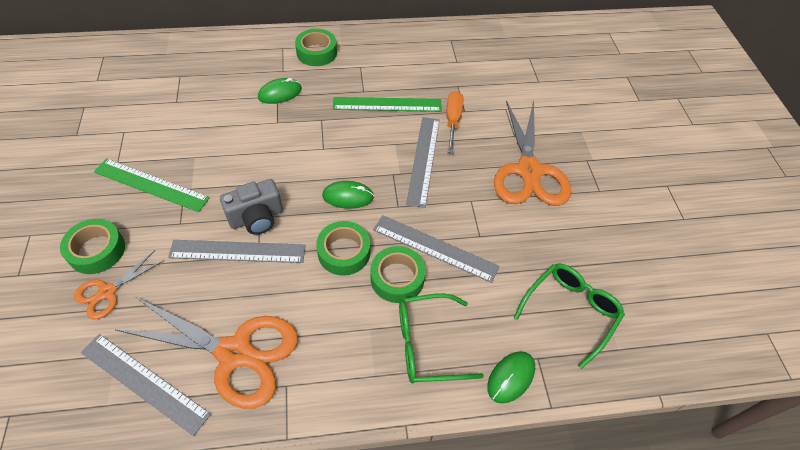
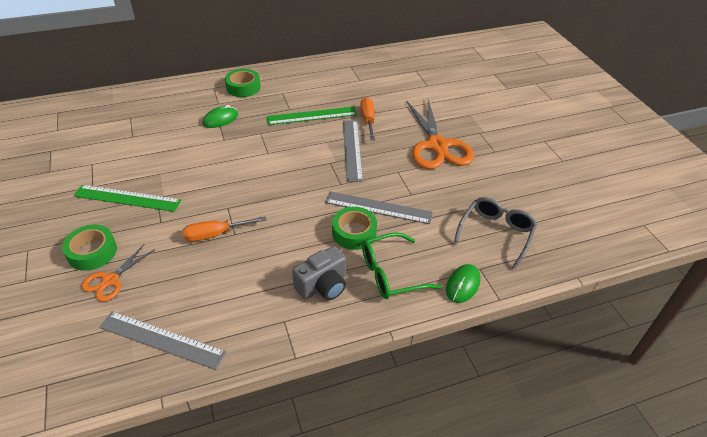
camera: 10 degrees left, 10 degrees down
(235, 353) = (234, 305): orange scissors -> none
(237, 251) = (216, 234): grey ruler -> orange screwdriver
(256, 218) = (225, 208): grey camera -> grey camera (323, 286)
(344, 252) = (305, 221): green tape -> none
(348, 196) = (298, 183): green mouse -> none
(570, 312) = (495, 234): green glasses -> grey glasses

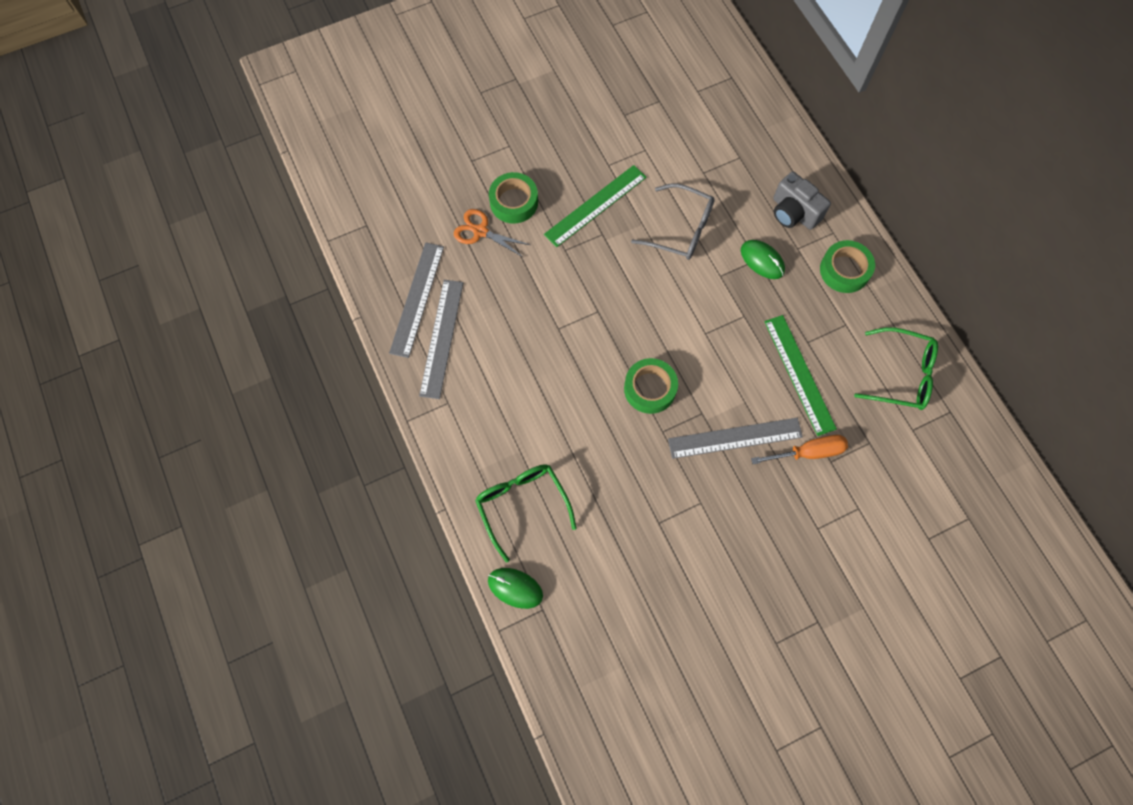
camera: 85 degrees right, 25 degrees up
(127, 198) = (595, 205): green ruler -> green ruler turned 45 degrees clockwise
(216, 234) = (555, 310): orange screwdriver -> none
(323, 78) = (900, 374): none -> green glasses
(323, 286) = (496, 433): grey camera -> grey camera (794, 212)
(354, 232) = (579, 457): green tape -> green tape (650, 389)
(378, 207) = (627, 482): grey ruler -> grey ruler (442, 338)
(437, 146) = (769, 556): orange scissors -> none
(495, 234) = (602, 633): grey glasses -> grey glasses (680, 229)

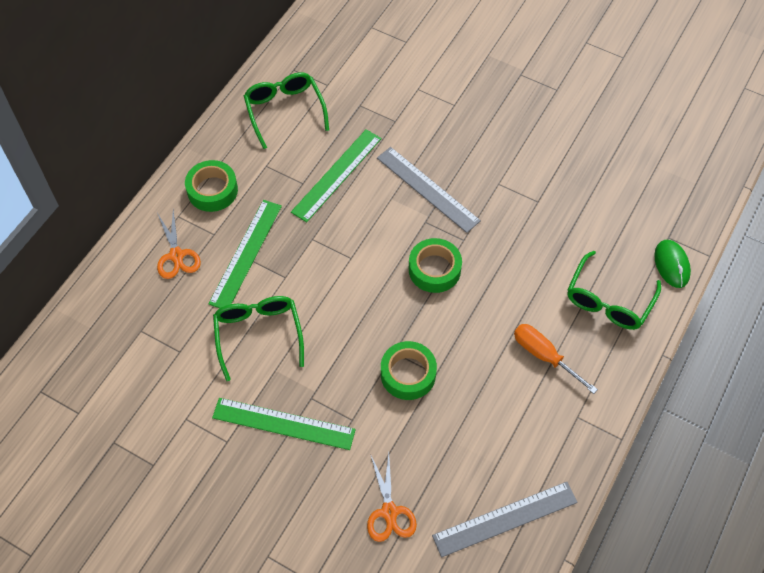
camera: 125 degrees left, 10 degrees down
(442, 338) = (524, 466): grey ruler -> none
(514, 202) = (333, 503): green tape -> green tape (408, 374)
(680, 229) = (258, 335): grey glasses -> green glasses
(762, 260) = (246, 254): green mouse -> green ruler
(794, 212) = (176, 255): grey camera -> orange scissors
(808, 452) = (400, 138): orange screwdriver -> orange screwdriver (544, 356)

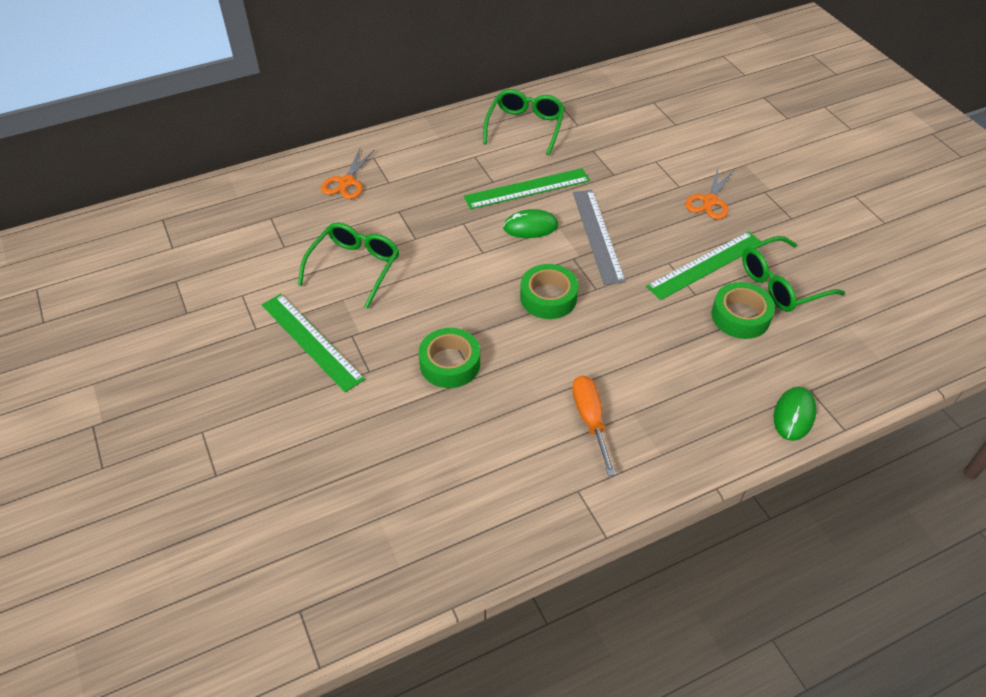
camera: 35 degrees right, 10 degrees down
(212, 190) = (416, 153): green tape -> green tape (740, 316)
(246, 254) = (400, 207): green ruler -> green ruler (706, 265)
(369, 211) = (530, 227): none -> green mouse
(389, 512) = (331, 461): orange scissors -> orange scissors (709, 201)
(505, 519) = (428, 534): grey ruler -> none
(609, 300) = (699, 409): green glasses -> green glasses (782, 284)

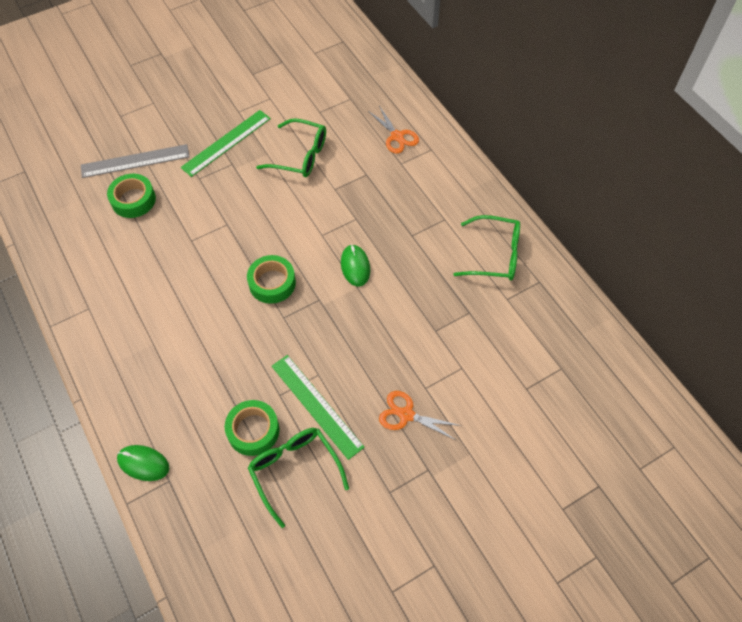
camera: 85 degrees right, 10 degrees up
(346, 182) = (397, 136): orange scissors -> orange scissors turned 135 degrees counterclockwise
(450, 363) = (204, 224): green tape -> green tape (133, 200)
(527, 188) = (405, 261): green ruler -> none
(590, 420) = (147, 315): orange screwdriver -> none
(597, 235) = (348, 317): grey ruler -> grey ruler (135, 161)

